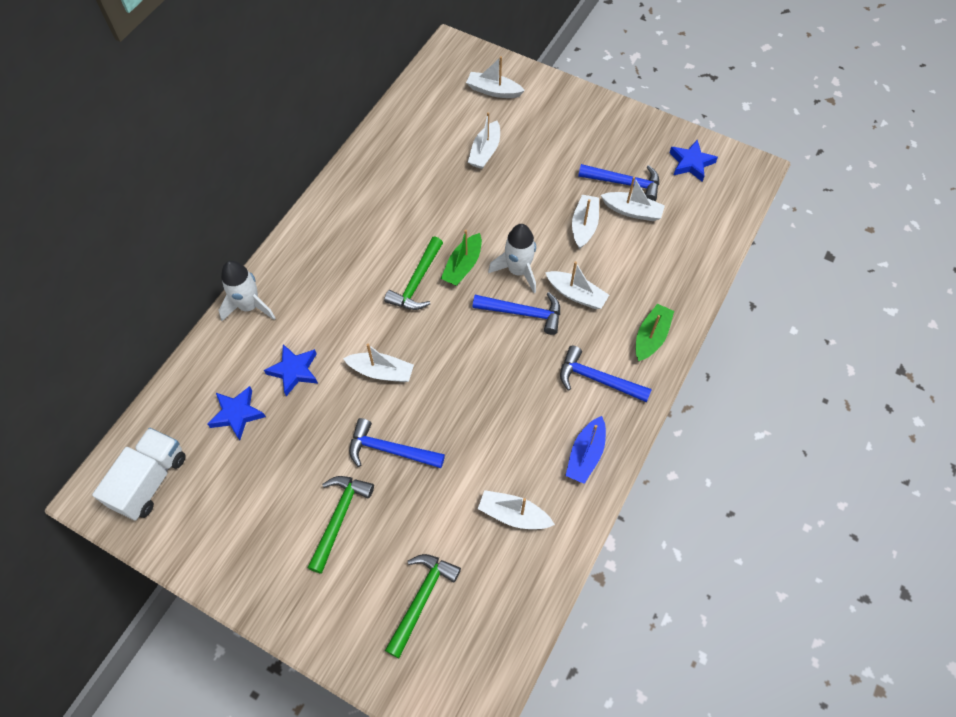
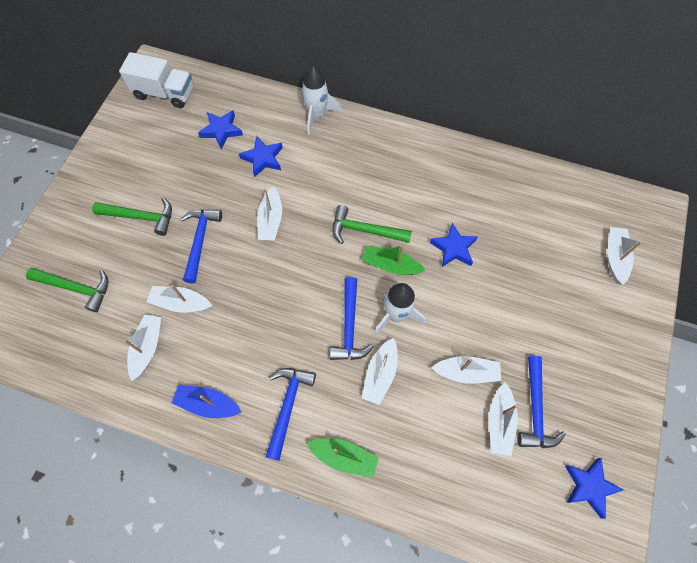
camera: 80 degrees right, 5 degrees up
(456, 209) = (453, 248): none -> blue star
(485, 151) = (532, 262): white boat -> white boat (181, 303)

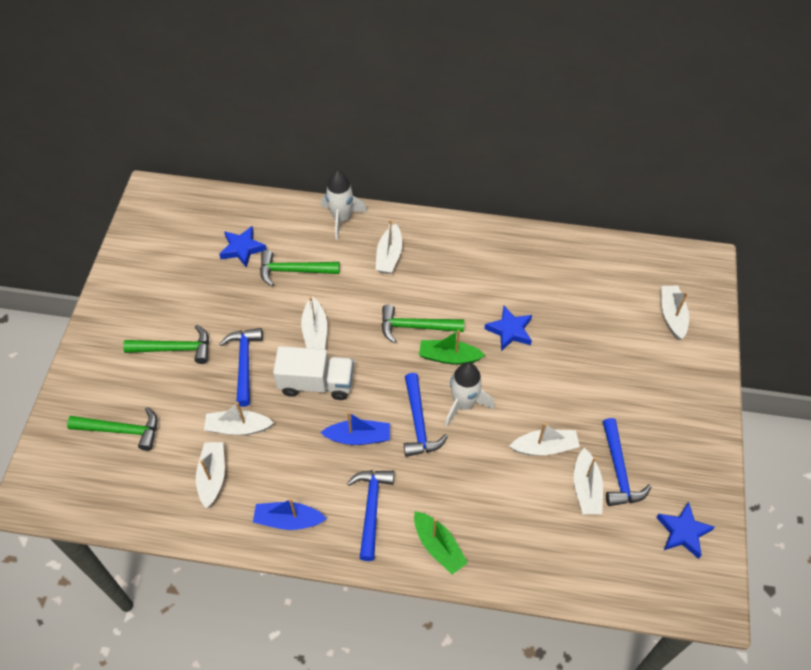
camera: 10 degrees left, 10 degrees down
(164, 93) = (171, 218): white truck -> white truck (316, 383)
(263, 158) = (293, 271): blue star -> green hammer
(290, 331) = (358, 437): none -> blue boat
(344, 457) = (438, 546): green boat -> green boat turned 45 degrees clockwise
(380, 374) = (459, 463): white boat -> white boat (389, 256)

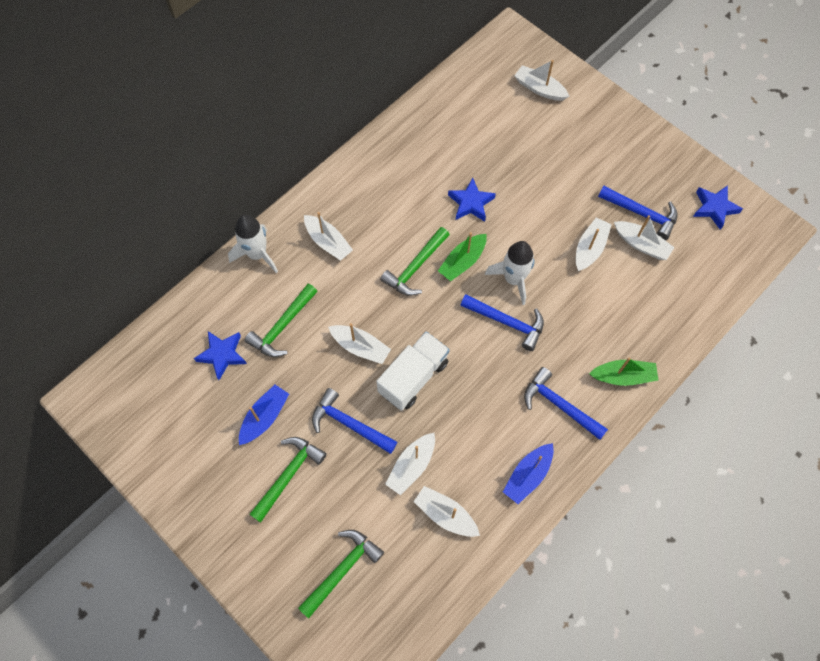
camera: 55 degrees left, 10 degrees up
(358, 437) = (488, 375): blue boat -> blue boat (265, 417)

